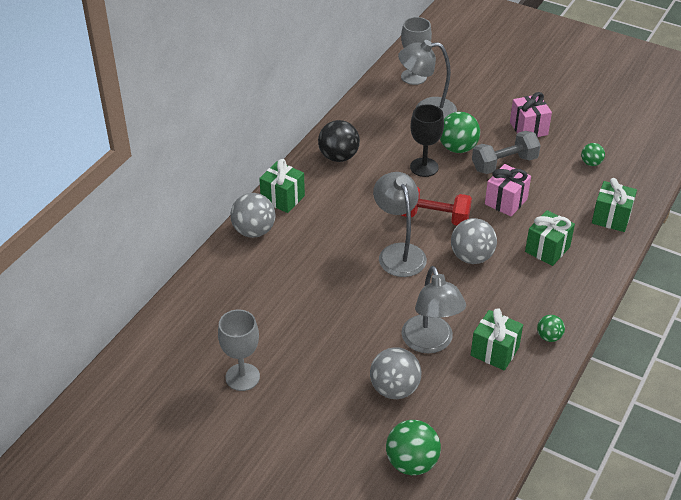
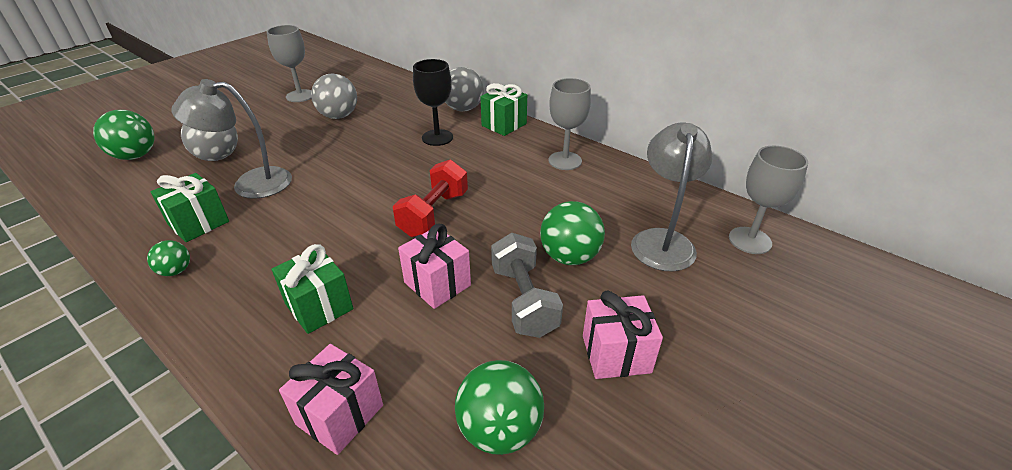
camera: 100 degrees right, 5 degrees down
(338, 157) = (565, 161): black ball -> grey goblet
(398, 253) = (389, 181): grey lamp -> none
(424, 167) = (533, 219): black goblet -> black goblet (437, 137)
(471, 257) = (350, 232): grey ball -> grey ball (338, 116)
(591, 163) = (499, 429): green ball -> green ball, size x1.80
(611, 218) = (340, 415): green gift -> pink gift

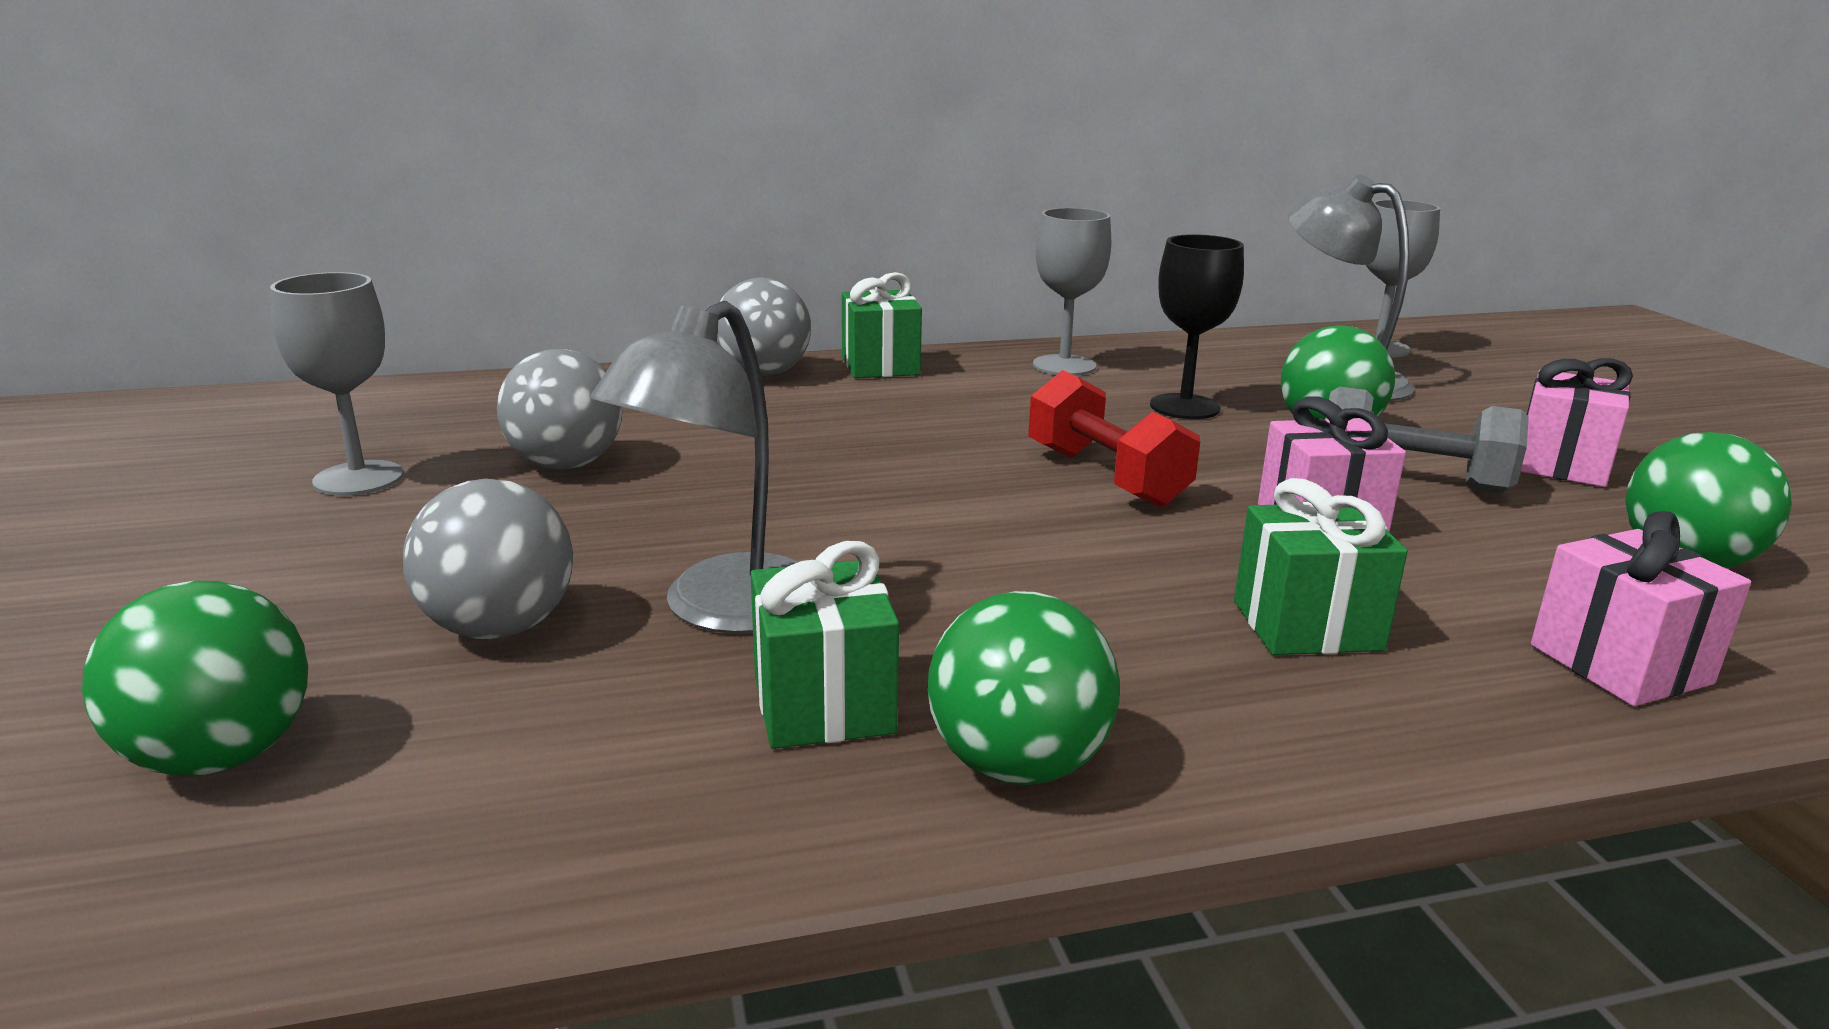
camera: 55 degrees left, 15 degrees down
(176, 271) = (1017, 765): green ball -> green ball, size x1.80
(437, 137) = (837, 414): black goblet -> black goblet (1184, 407)

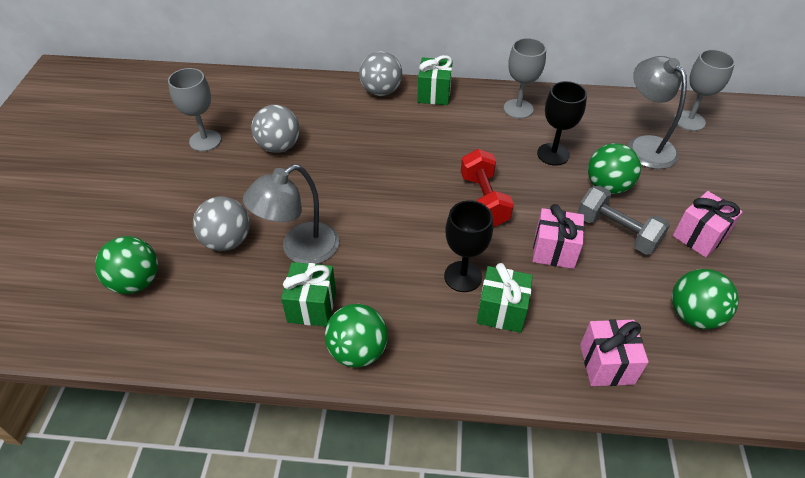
camera: 20 degrees right, 25 degrees up
(1166, 588) = (463, 276): none -> black goblet

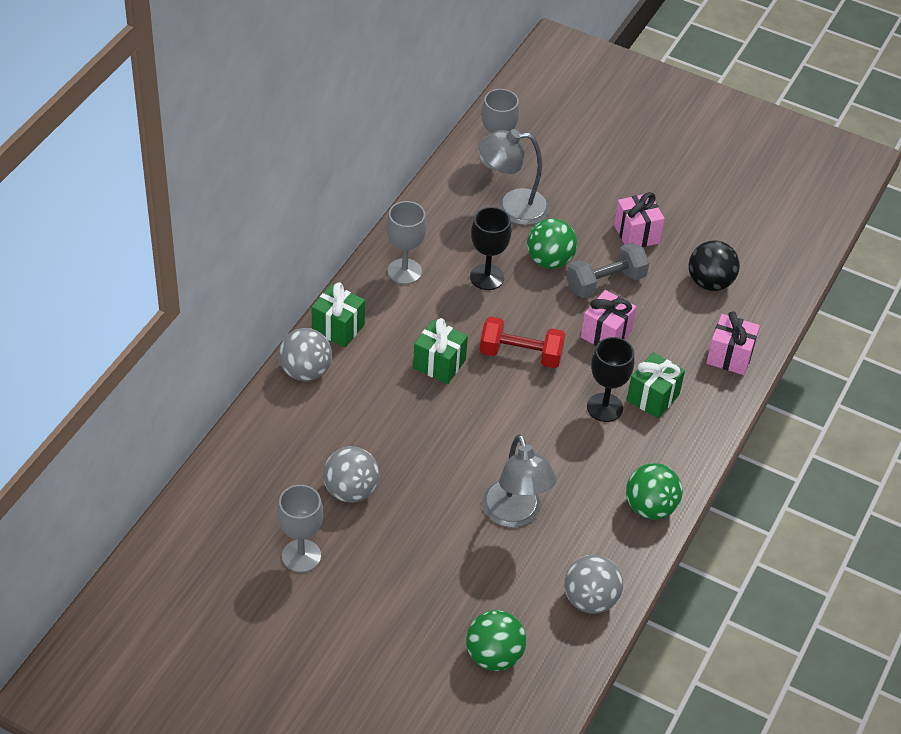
camera: 70 degrees left, 0 degrees up
(227, 241) = (474, 570): grey ball -> grey ball (590, 600)
(312, 306) = (588, 525): green gift -> green gift (439, 364)
(693, 315) = (710, 282): green ball -> black ball

